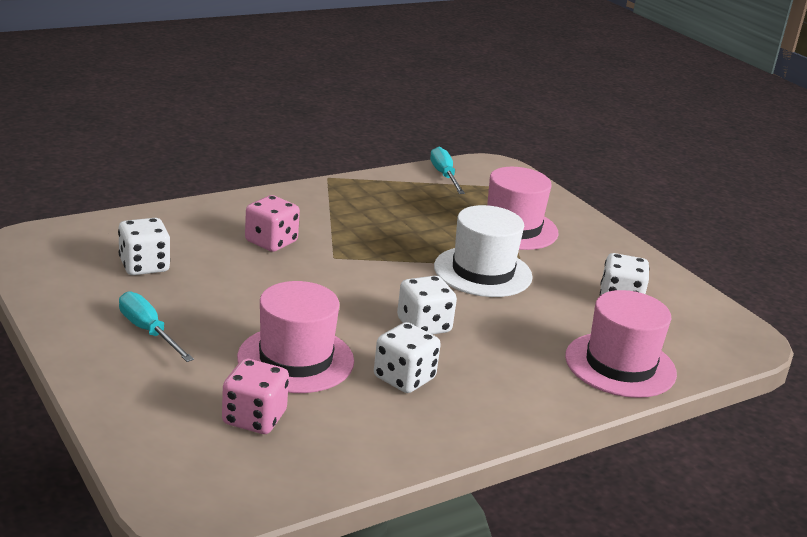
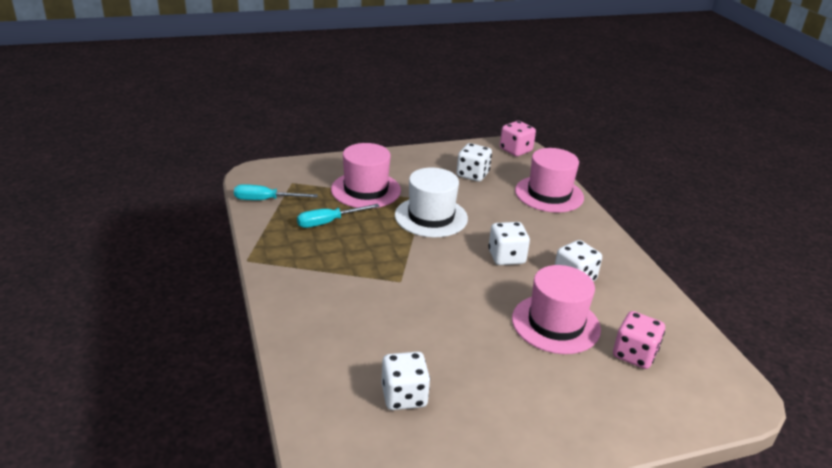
camera: 75 degrees left, 5 degrees up
(148, 331) = (520, 401): turquoise screwdriver -> turquoise screwdriver (328, 222)
(271, 242) = (368, 311): pink dice -> pink dice (515, 150)

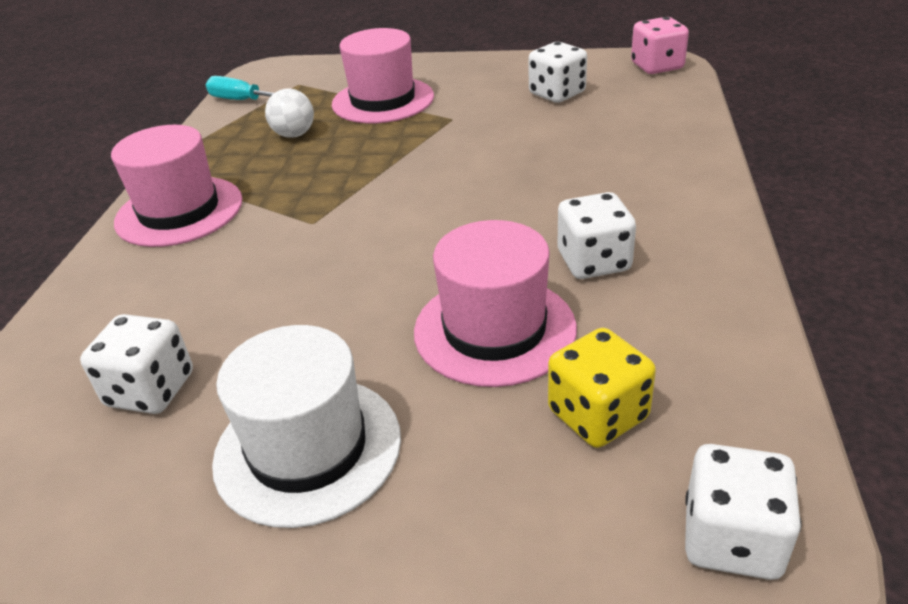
camera: 30 degrees right, 5 degrees up
(328, 222) = (294, 135): turquoise screwdriver -> white ball
(431, 217) = (440, 143): white hat -> white hat (308, 448)
(506, 257) = (504, 212): white dice -> white dice (731, 539)
(549, 194) = (660, 130): pink hat -> pink hat (179, 211)
(634, 354) = (598, 415): pink dice -> yellow dice

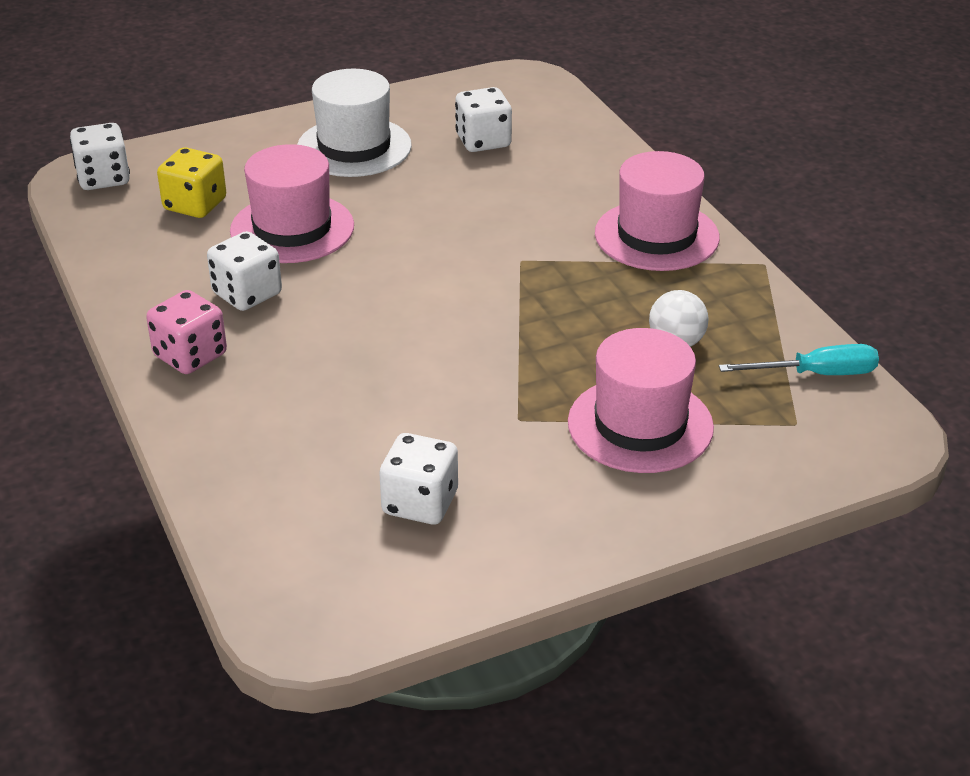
camera: 145 degrees right, 0 degrees up
(657, 66) = (309, 611): pink dice -> pink dice (190, 355)

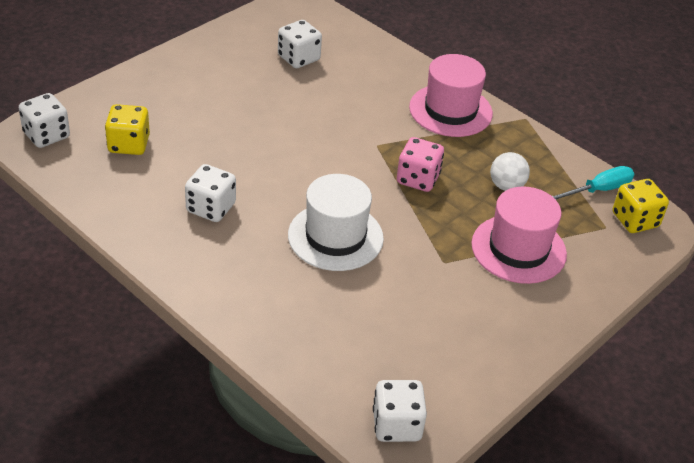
camera: 25 degrees left, 5 degrees up
(190, 355) = (201, 264): pink dice -> pink dice (418, 179)
(292, 228) = (210, 150): pink hat -> none
(354, 147) = (213, 78): white hat -> white hat (335, 237)
(420, 503) = (419, 337): white dice -> white dice (396, 425)
(849, 424) = (635, 220): none -> yellow dice

